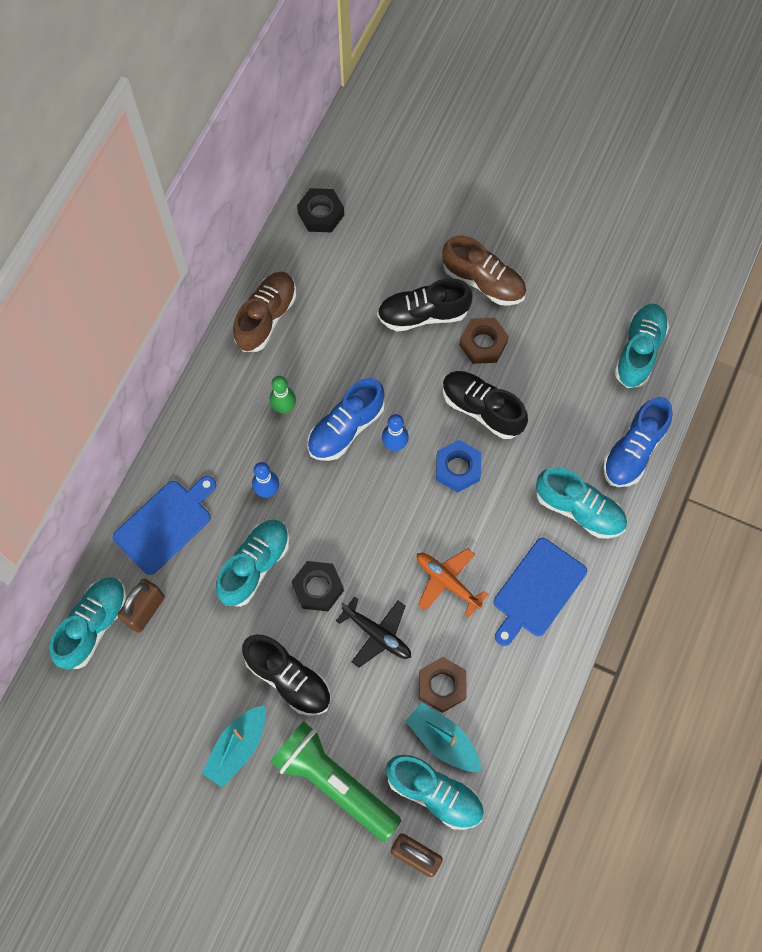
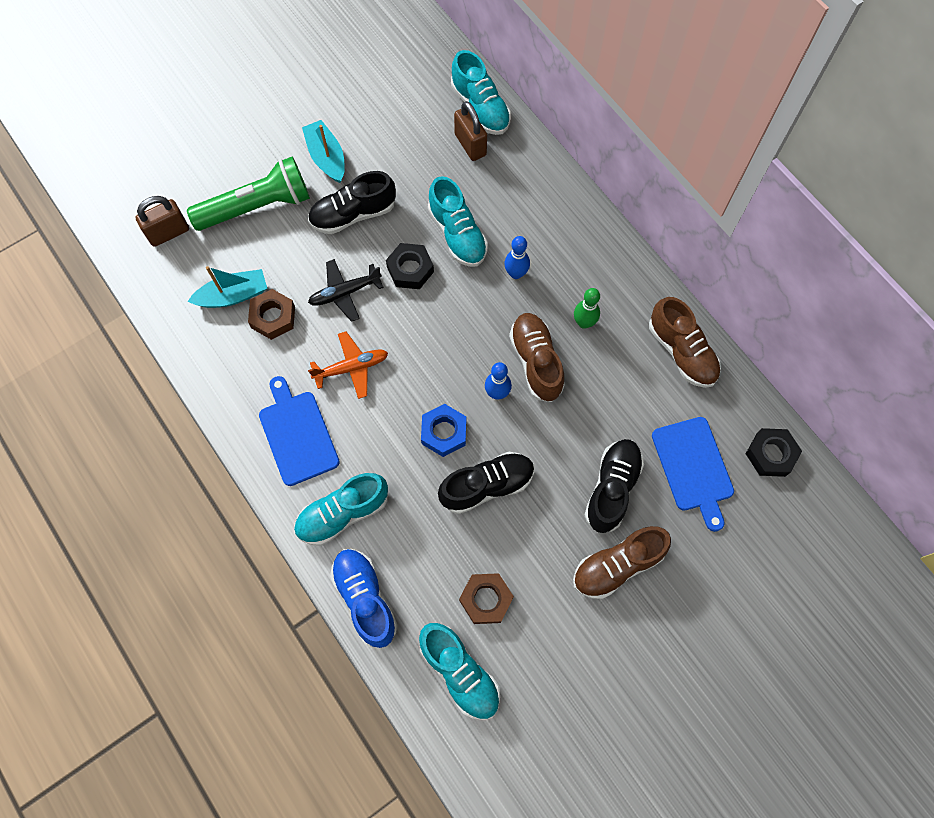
camera: 120 degrees right, 0 degrees up
(165, 524) = (532, 188): blue cutting board -> blue cutting board (693, 468)
(346, 428) = (536, 362): blue shoe -> brown shoe
(434, 793) = (200, 268): turquoise shoe -> none
(483, 344) = (551, 526): brown nut -> brown nut (486, 599)

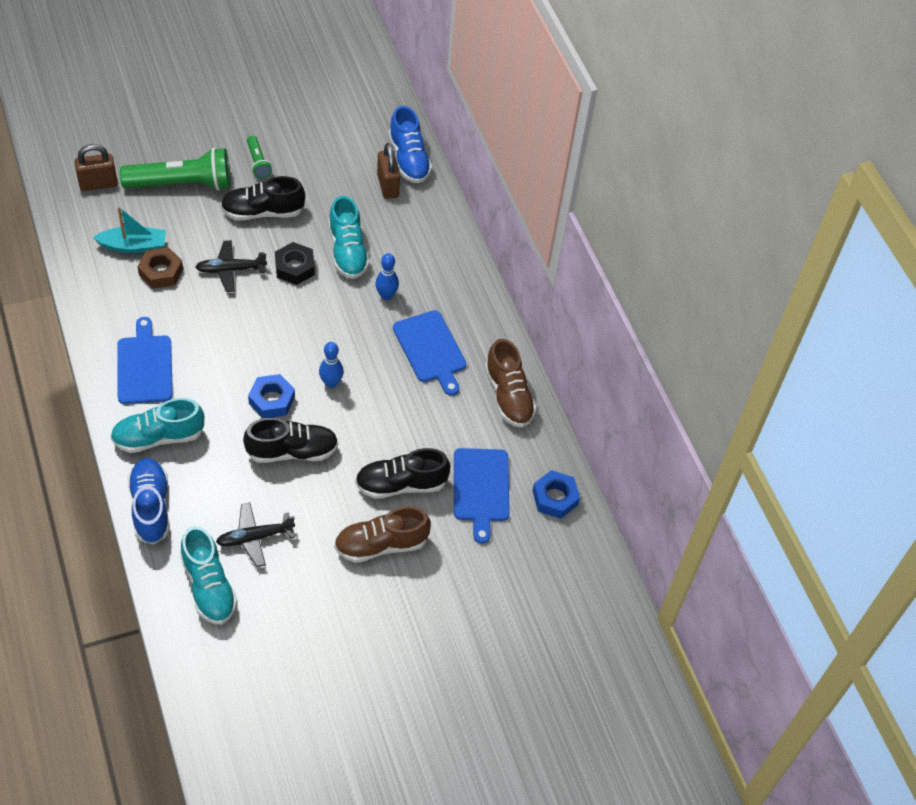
camera: 10 degrees right, 15 degrees down
(326, 157) = (258, 162): turquoise boat -> green flashlight
(351, 367) = (212, 328): orange plane -> none
(480, 107) = (409, 159): turquoise shoe -> blue shoe
(486, 599) = (255, 538): brown nut -> black plane
(536, 362) = (375, 368): brown shoe -> none
(584, 322) = (431, 350): green bowling pin -> blue cutting board
(612, 488) = (401, 484): black shoe -> black shoe turned 135 degrees counterclockwise
(770, 454) = (555, 498): black nut -> blue nut

